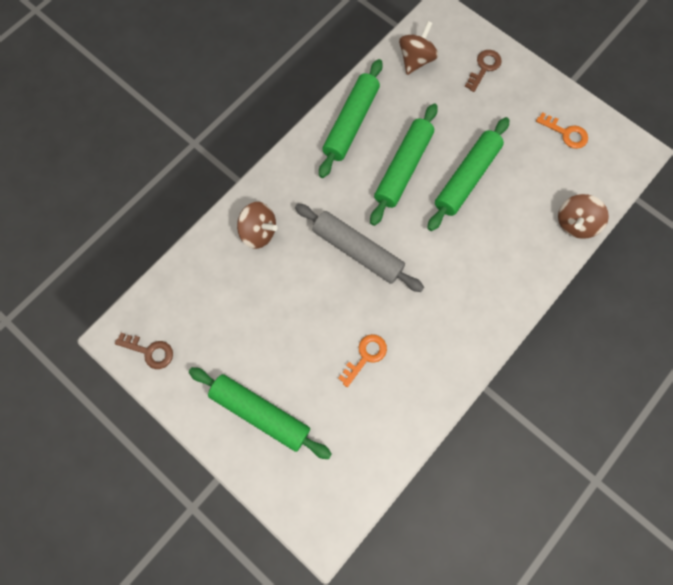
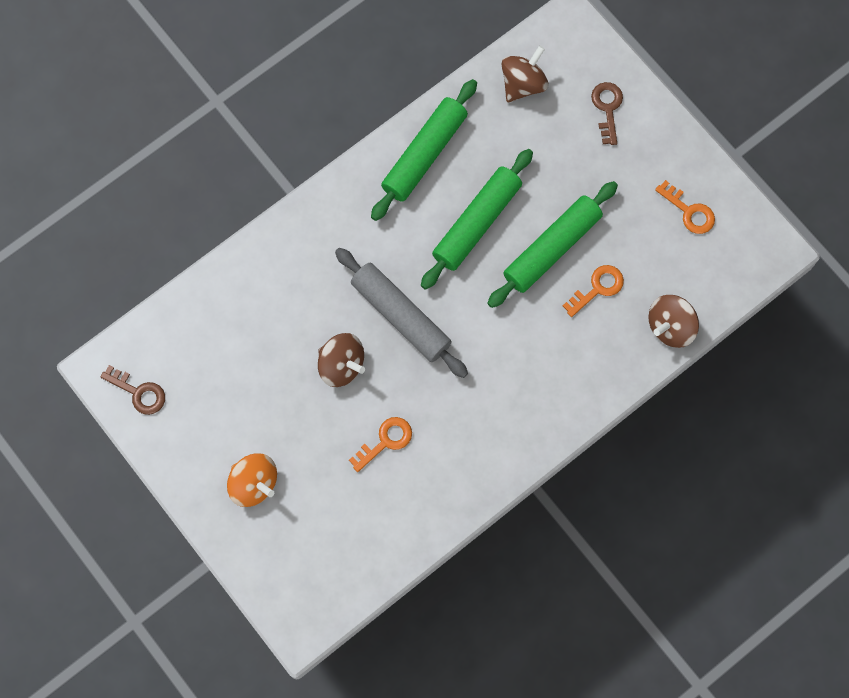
camera: 10 degrees right, 0 degrees up
(259, 232) = (287, 273): brown spinning top -> brown spinning top (341, 365)
(260, 413) = (254, 483): green rolling pin -> orange spinning top
(484, 68) = (607, 108): brown key -> brown key turned 45 degrees counterclockwise
(510, 203) = (597, 288): none -> orange key

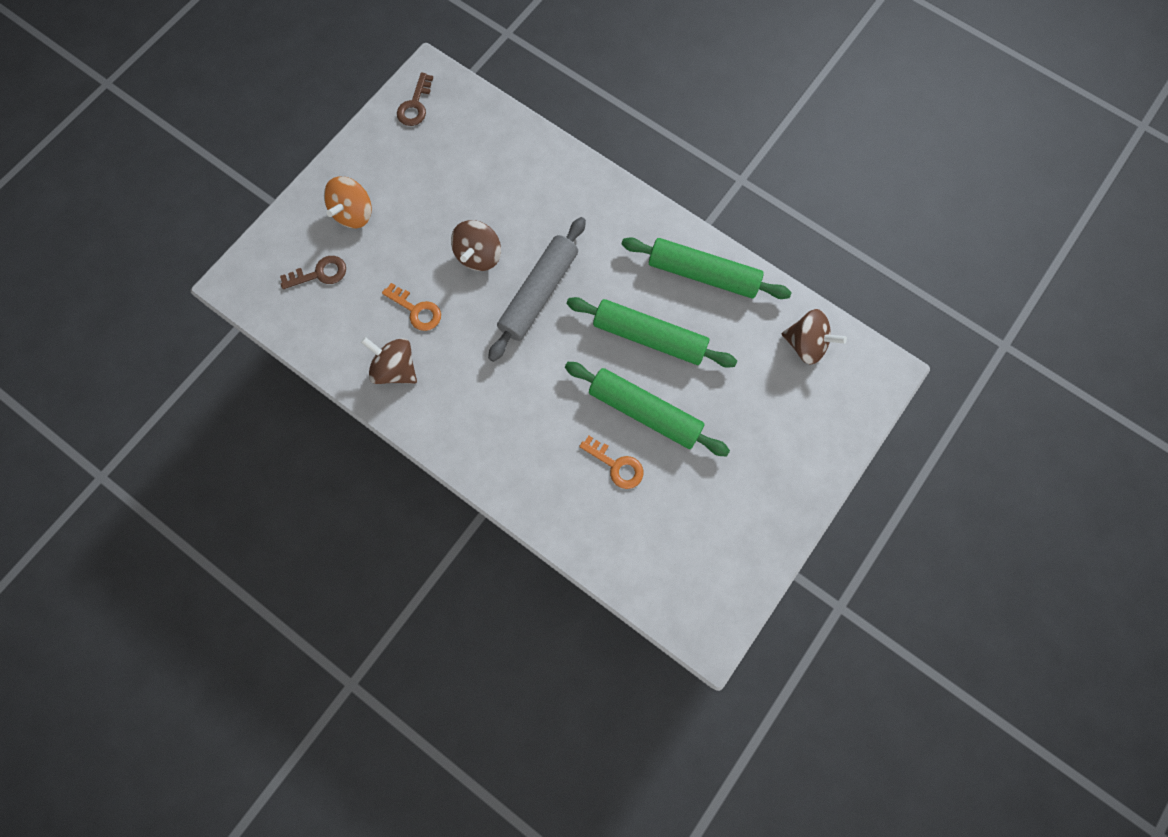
camera: 75 degrees right, 0 degrees up
(607, 108) = (808, 430): brown key -> brown key (320, 273)
(670, 327) = (596, 547): brown spinning top -> brown spinning top (395, 368)
(689, 211) = (725, 538): orange key -> none

